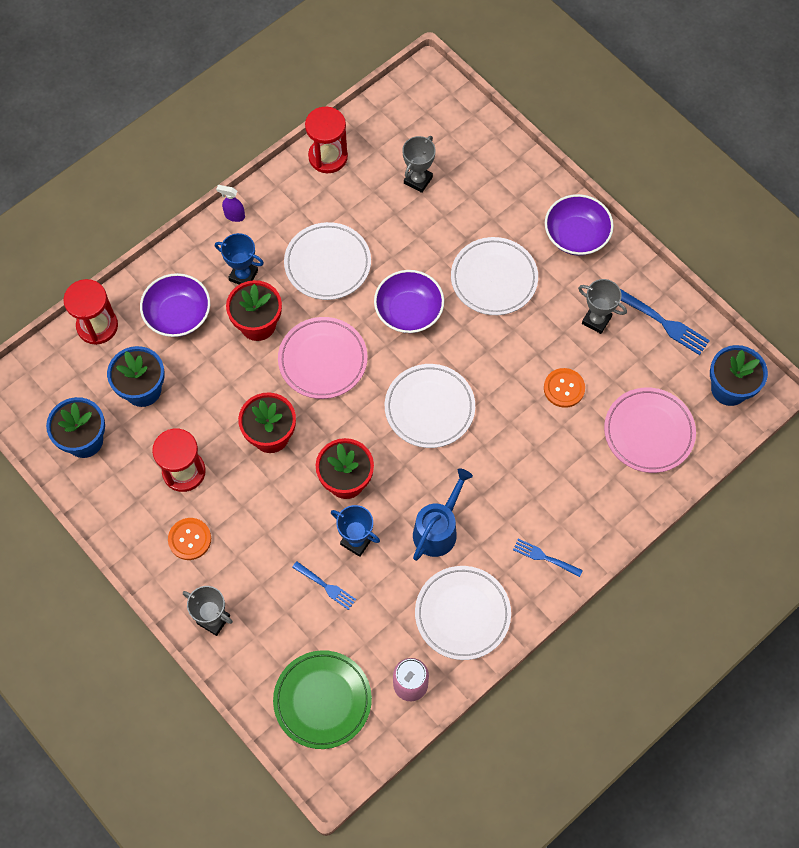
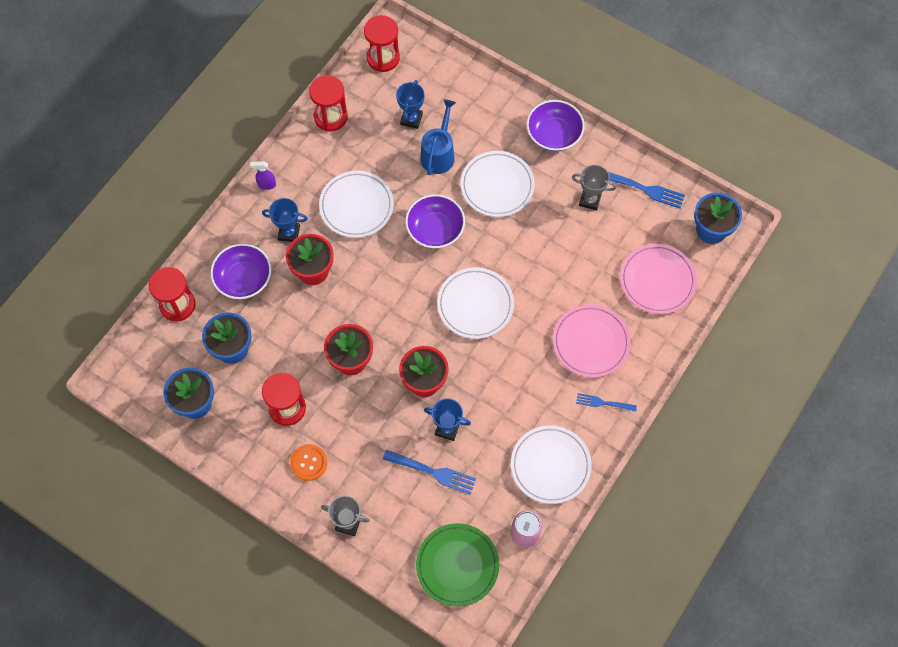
camera: 15 degrees left, 0 degrees up
(323, 360) = (376, 287): pink plate -> pink plate (591, 342)
(326, 586) = (433, 472): blue fork -> blue fork, size x1.55
(406, 104) = (383, 58): none -> red hourglass
(418, 180) = (411, 119): grey trophy -> blue trophy
(438, 530) = (511, 403): blue watering can -> blue watering can (438, 154)
(564, 388) = (579, 262): orange button -> none

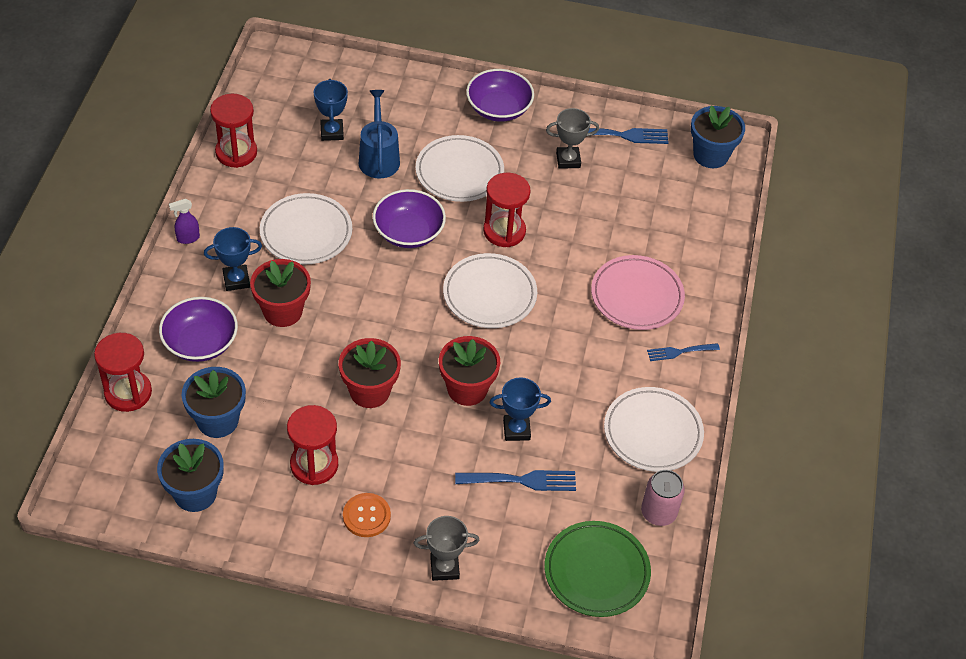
camera: 25 degrees left, 15 degrees down
(383, 58) = (272, 82): red hourglass -> red hourglass (504, 231)
(657, 281) = (678, 217): pink plate -> none

